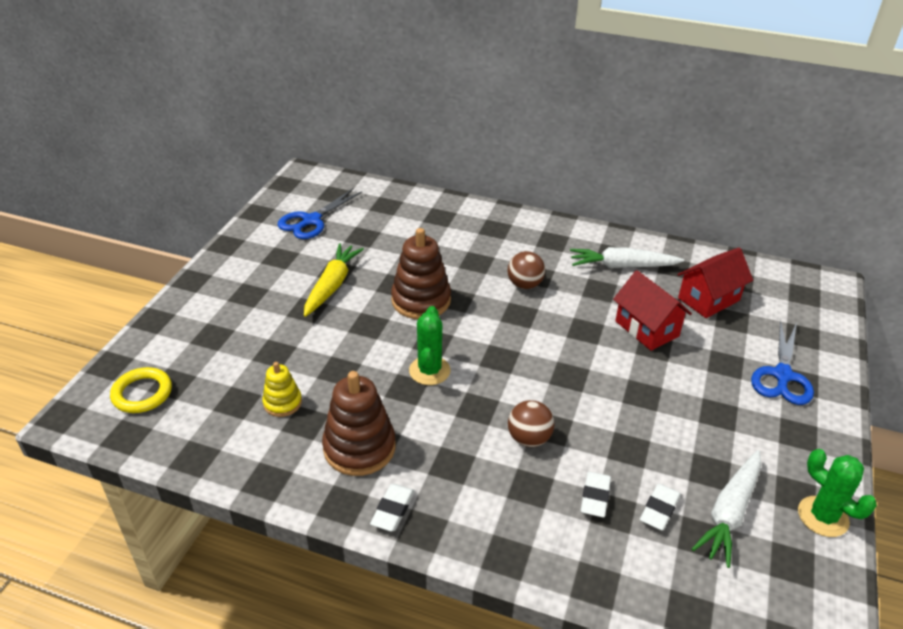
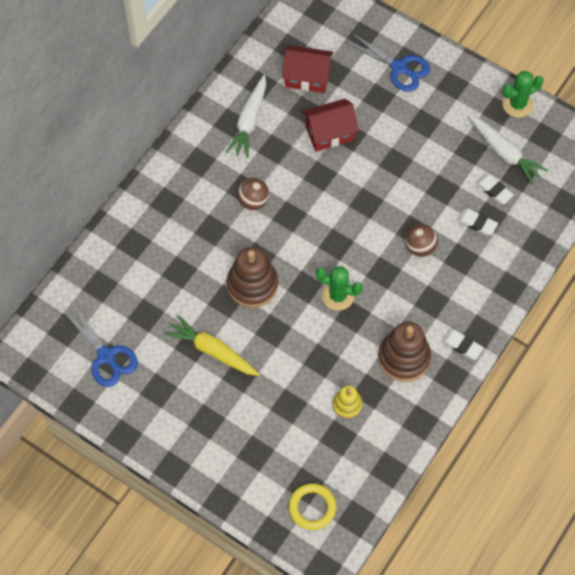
camera: 75 degrees left, 25 degrees up
(708, 299) = (307, 77): red house -> red house turned 60 degrees counterclockwise

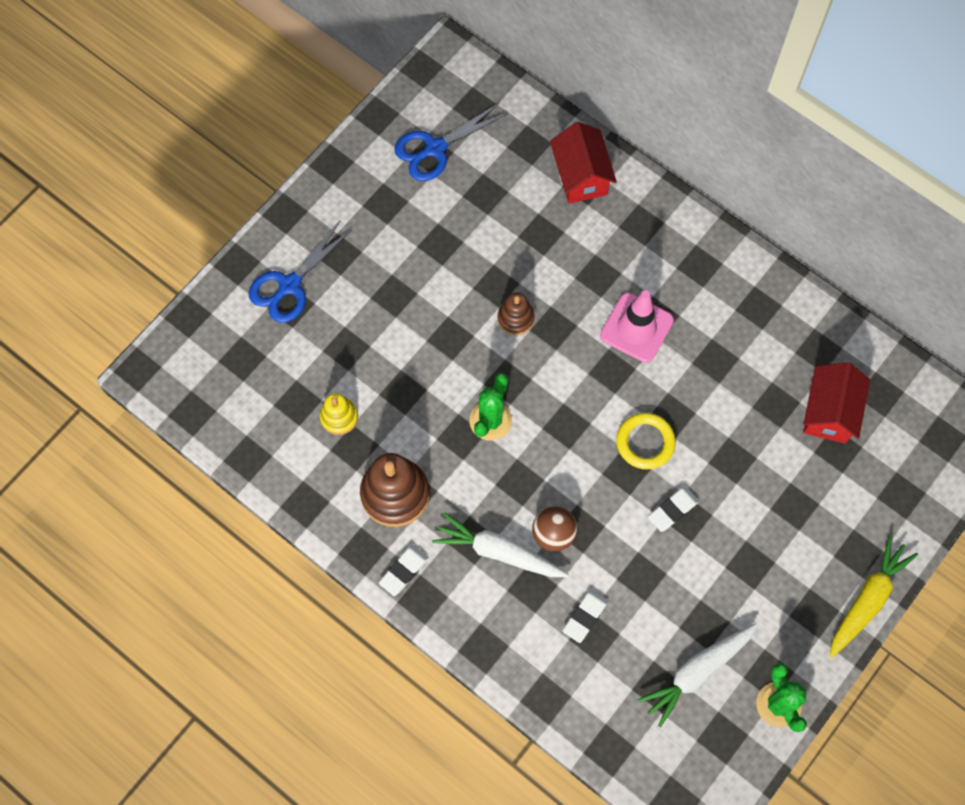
camera: 95 degrees right, 5 degrees up
(213, 351) = (429, 266): yellow carrot -> yellow carrot (867, 600)
(249, 121) = (759, 332): white carrot -> white carrot (499, 552)
(252, 284) = (515, 318): brown stacking toy -> brown stacking toy, size x0.56
(253, 201) = (636, 328): brown ball -> pink traffic cone
(312, 507) = (213, 364): yellow ring -> yellow ring (645, 442)
(329, 133) = (737, 433): red house -> red house (581, 176)
(399, 68) = (844, 540): blue scissors -> blue scissors (289, 285)
(494, 190) = (636, 648): white eraser -> white eraser (673, 510)

